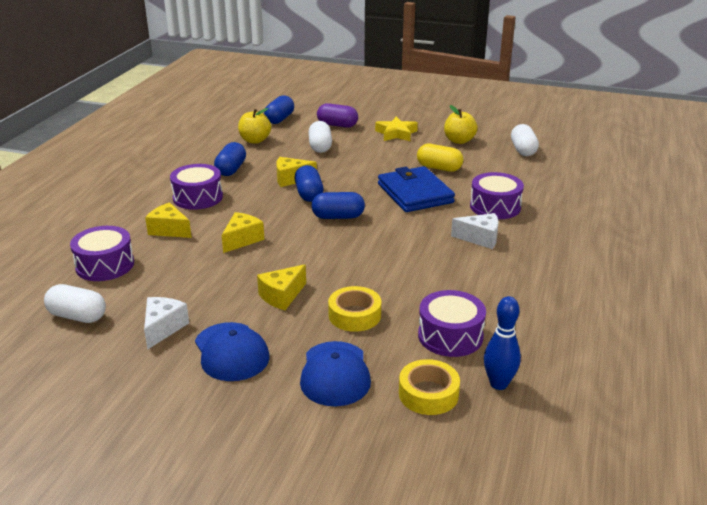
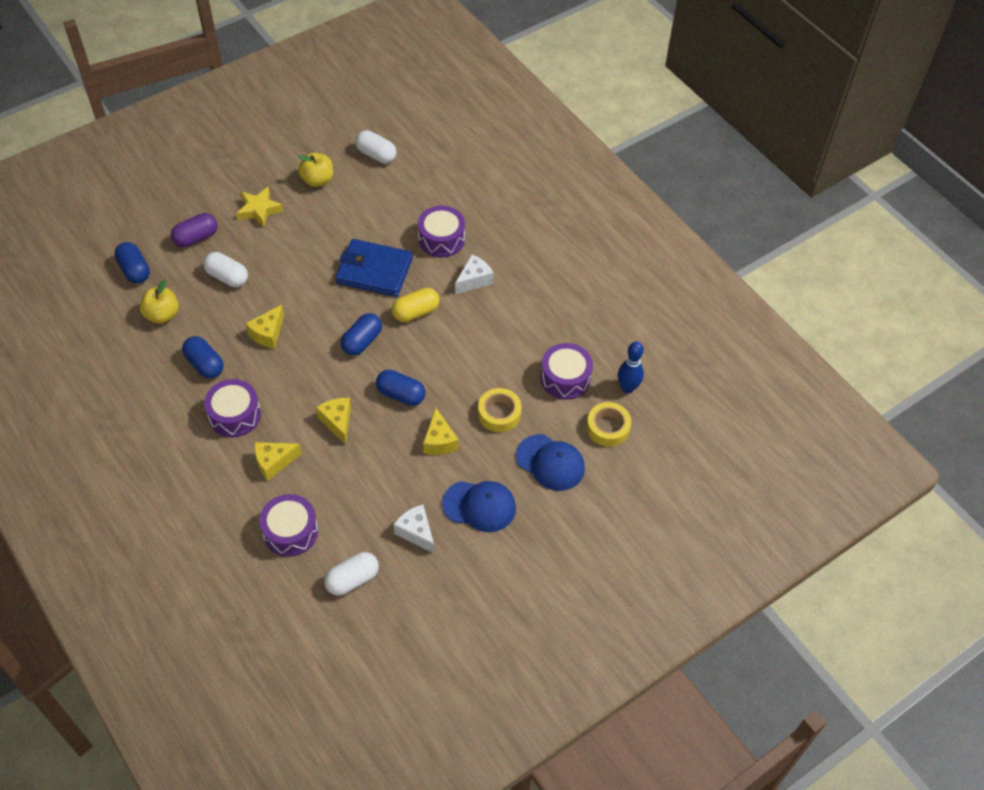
camera: 55 degrees left, 25 degrees up
(309, 194) = (307, 337): blue capsule -> blue capsule (401, 394)
(439, 168) = (350, 227): yellow capsule -> yellow capsule (416, 312)

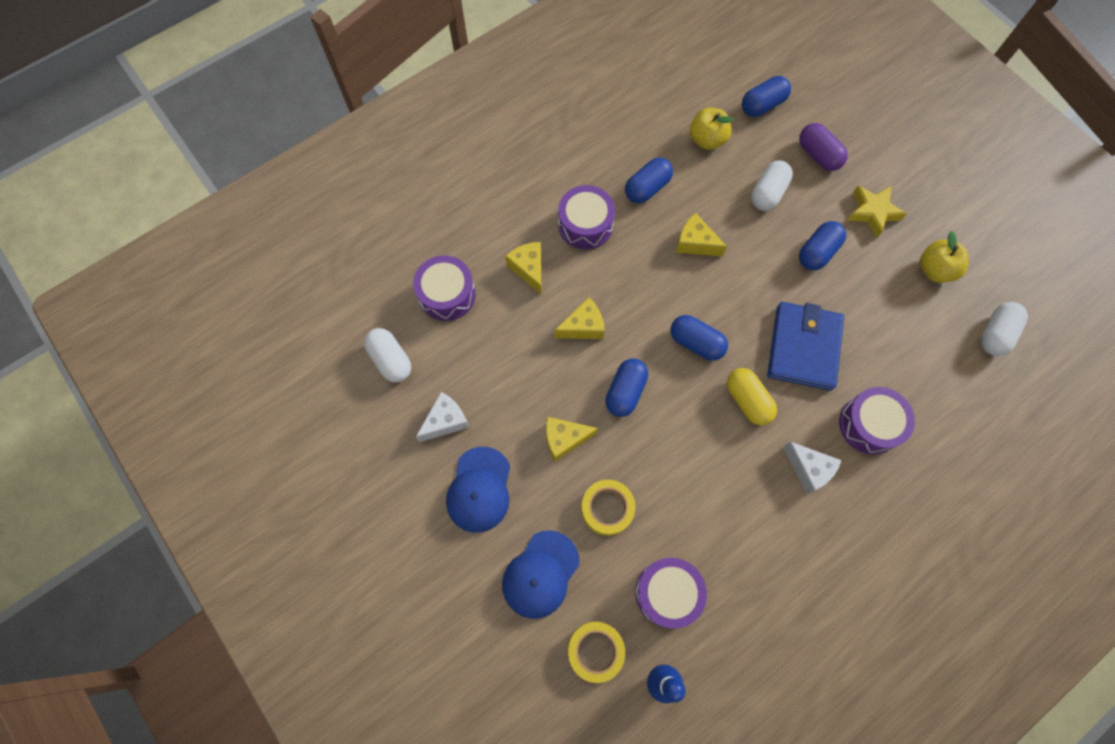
camera: 90 degrees right, 15 degrees up
(290, 251) = (817, 252): none -> blue capsule

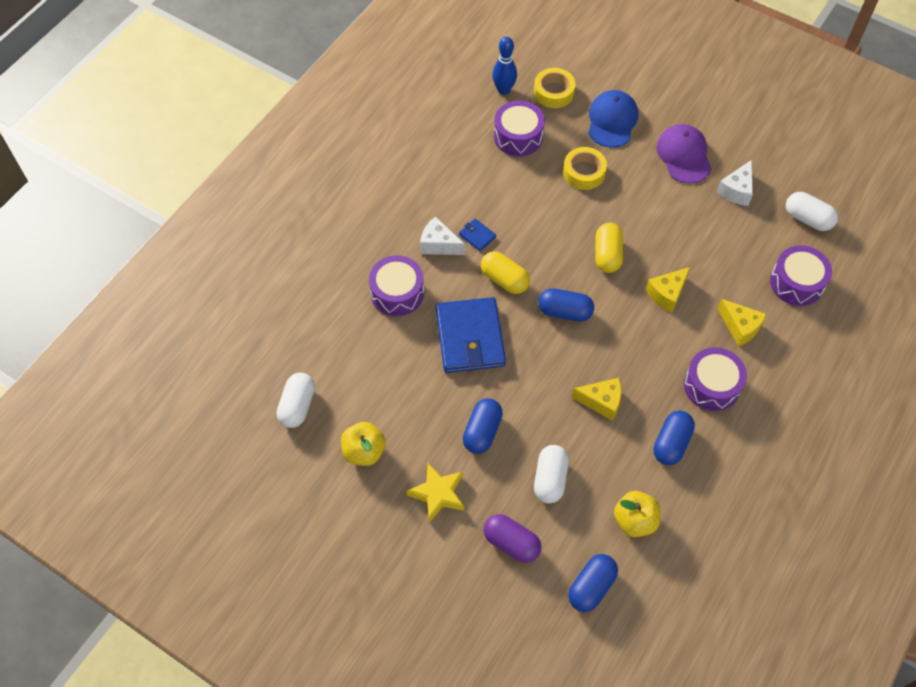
camera: 160 degrees right, 10 degrees down
(479, 489) = (684, 155): blue cap -> purple cap
(564, 439) = (638, 207): yellow cheese -> none
(625, 392) = (607, 255): blue capsule -> yellow capsule
(761, 465) = (477, 236): none -> blue wallet

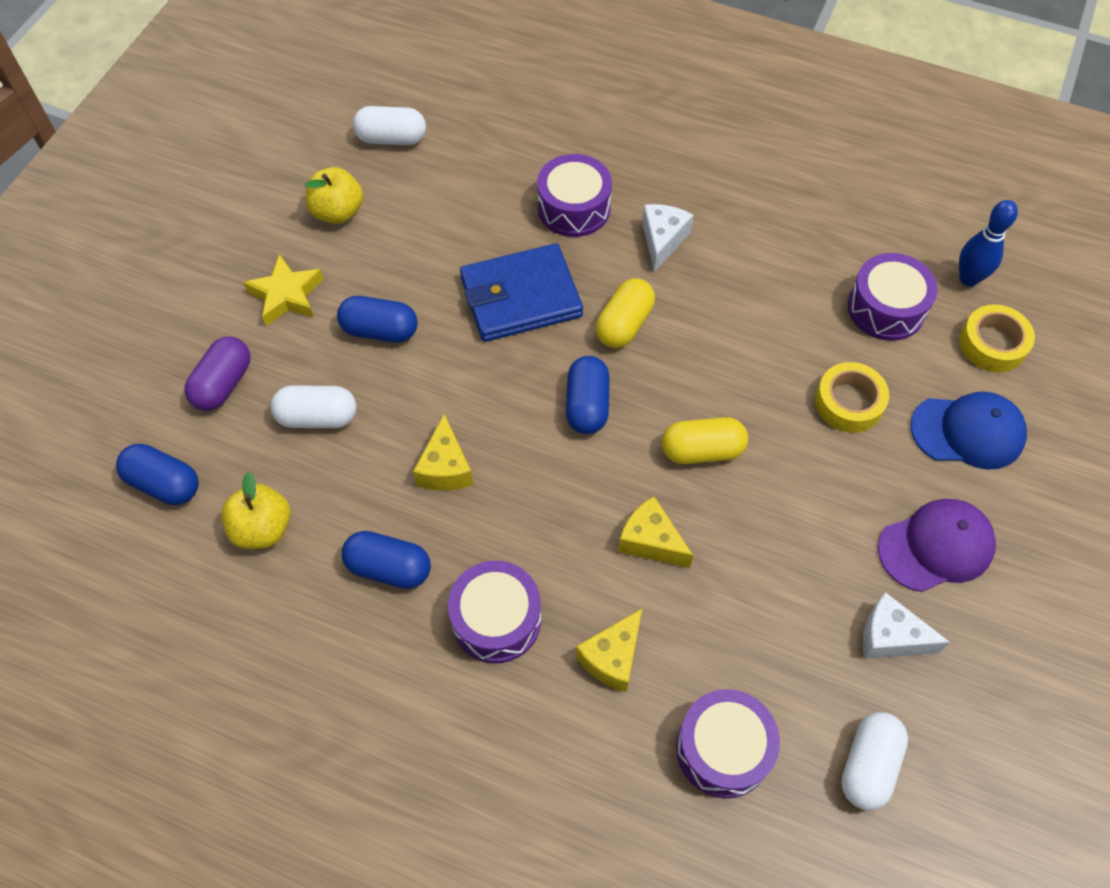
camera: 80 degrees right, 0 degrees up
(477, 236) = (689, 282): blue wallet -> none

